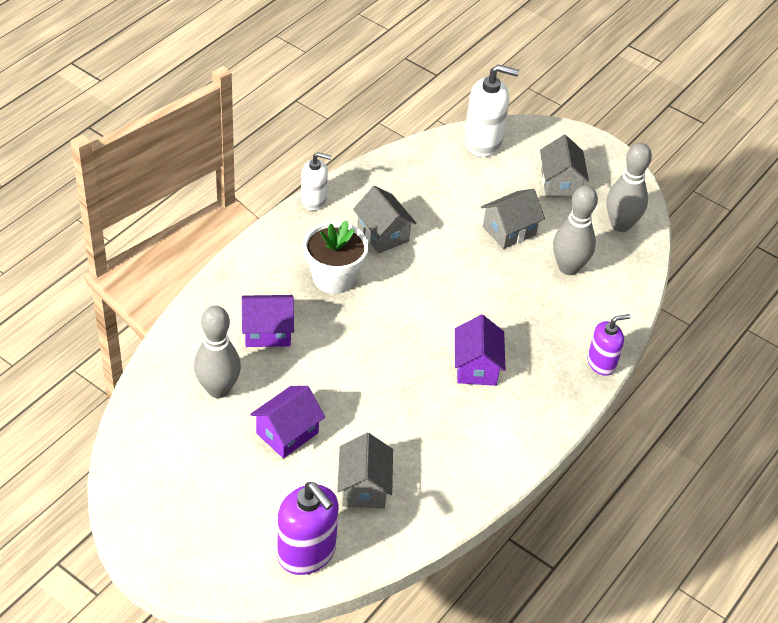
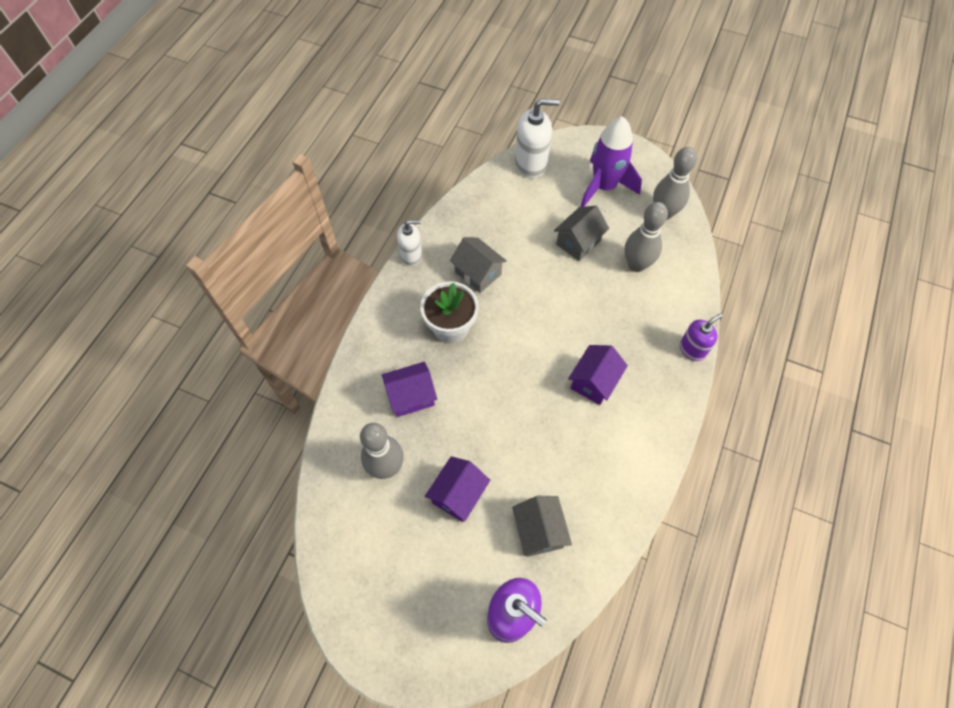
camera: 10 degrees left, 15 degrees up
(476, 367) = (594, 382): purple house -> purple house turned 45 degrees clockwise
(560, 183) = (604, 187): grey house -> purple rocket

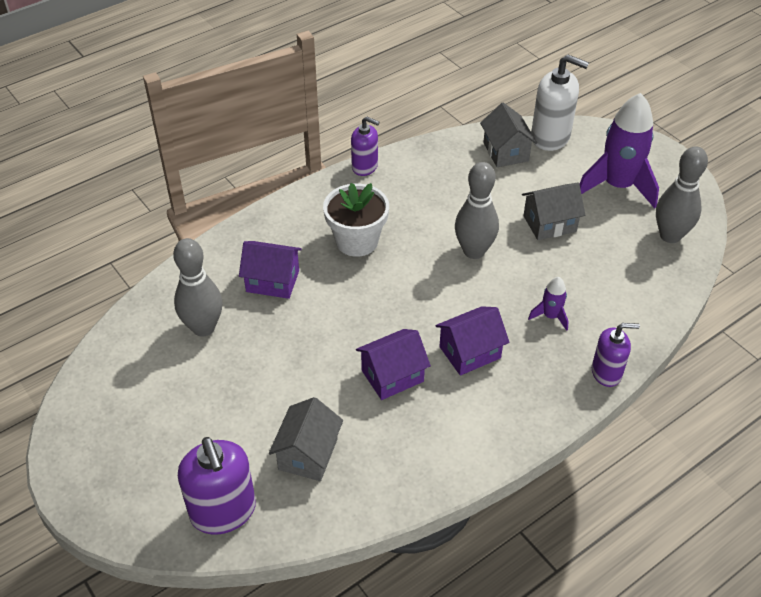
camera: 30 degrees right, 15 degrees down
(411, 255) = (365, 167): white soap dispenser -> purple soap dispenser
(458, 494) = (252, 383): purple house -> purple house (392, 376)
(478, 273) = (420, 208): grey house -> grey house (505, 152)
(628, 322) = (550, 316): none -> purple rocket
(636, 265) = (600, 269): grey bowling pin -> grey bowling pin (474, 251)

